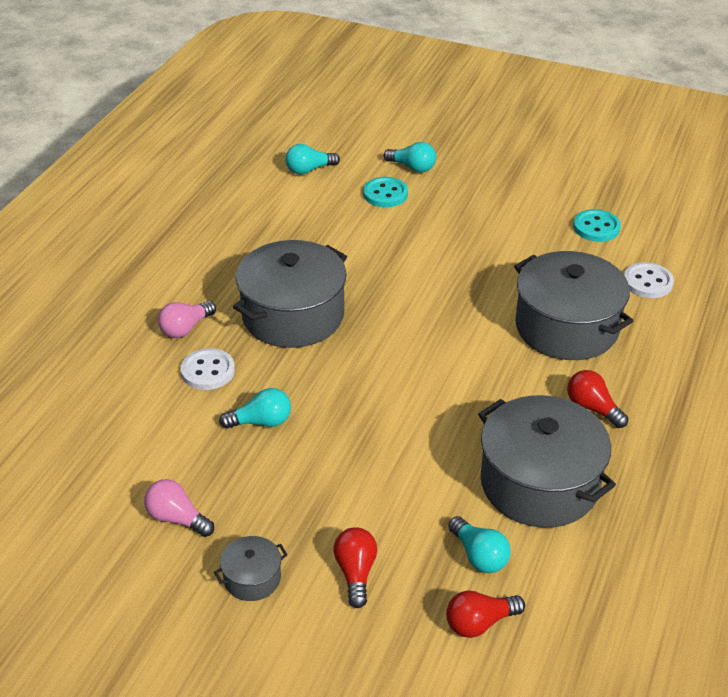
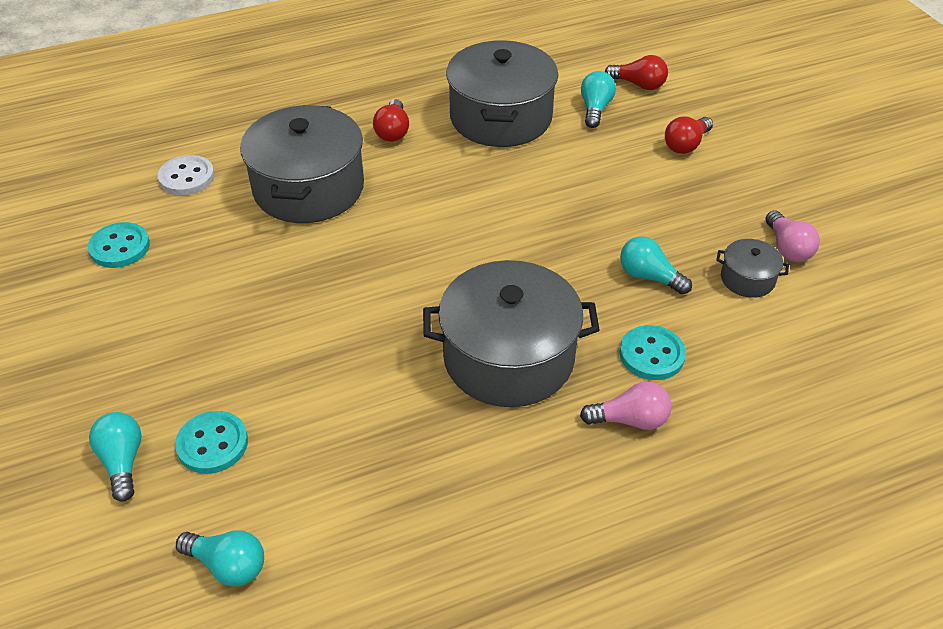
camera: 135 degrees left, 5 degrees up
(208, 371) = (651, 355): white button -> turquoise button
(252, 578) = (761, 181): grey pot -> grey pot (747, 279)

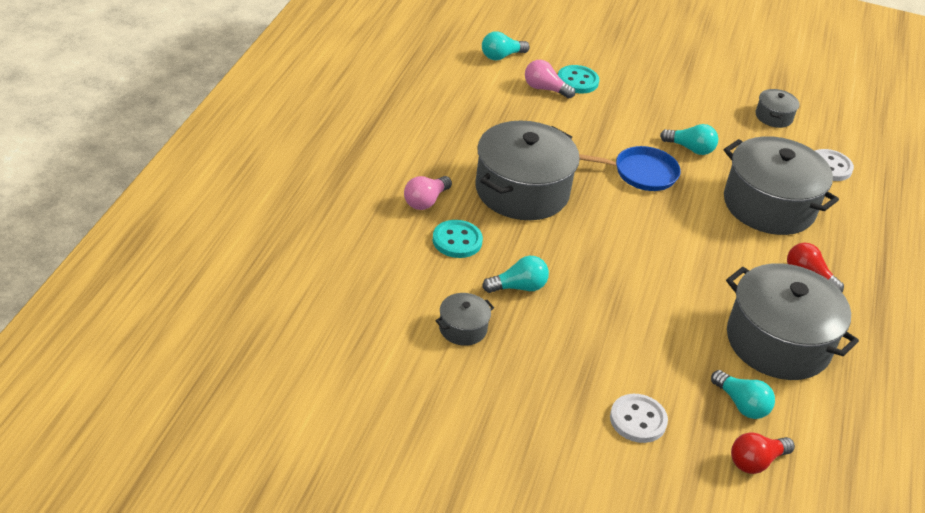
camera: 125 degrees right, 5 degrees down
(120, 247) = (773, 117): turquoise button -> grey pot
(122, 462) = (596, 57): turquoise light bulb -> turquoise light bulb (690, 149)
(358, 290) = (641, 173): none -> blue pan
(686, 145) = (638, 420): red light bulb -> white button
(787, 248) = (465, 373): pink light bulb -> pink light bulb (545, 89)

